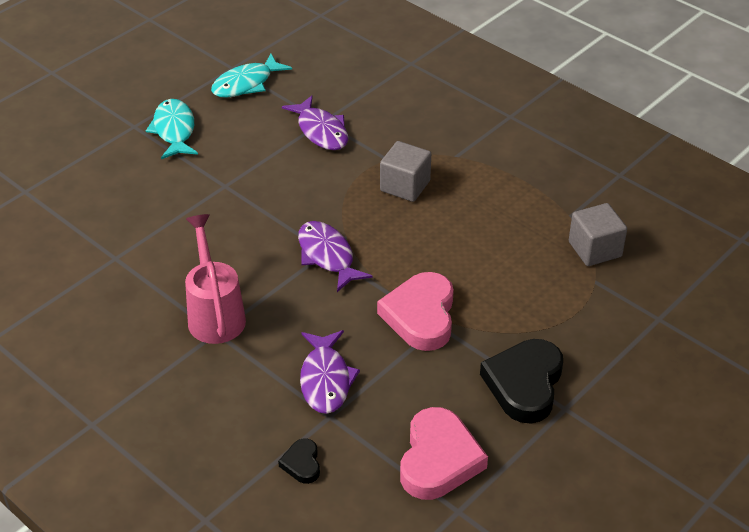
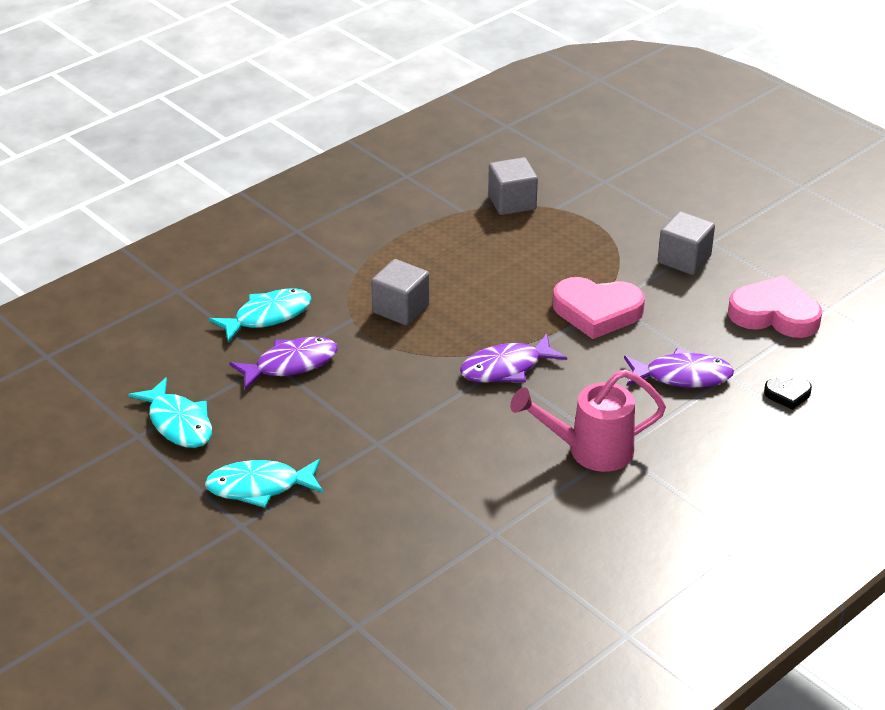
camera: 85 degrees left, 5 degrees down
(383, 112) = (267, 316): none -> turquoise fish
(524, 384) = (684, 259): black heart -> grey cube

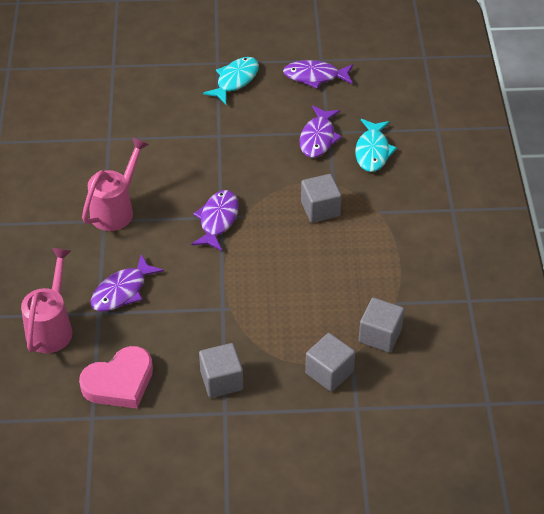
camera: 130 degrees right, 10 degrees up
(178, 423) = (315, 76): turquoise fish -> purple fish
(589, 209) = (329, 372): none -> grey cube
(597, 312) = (220, 295): pink heart -> none
(787, 395) = (52, 326): black heart -> pink watering can

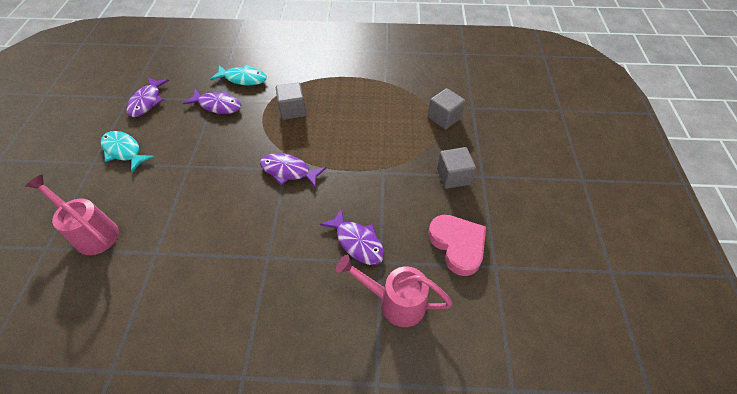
camera: 85 degrees left, 5 degrees up
(116, 209) = (255, 246): pink watering can -> pink watering can (92, 232)
(380, 335) = (413, 91): grey cube -> none

